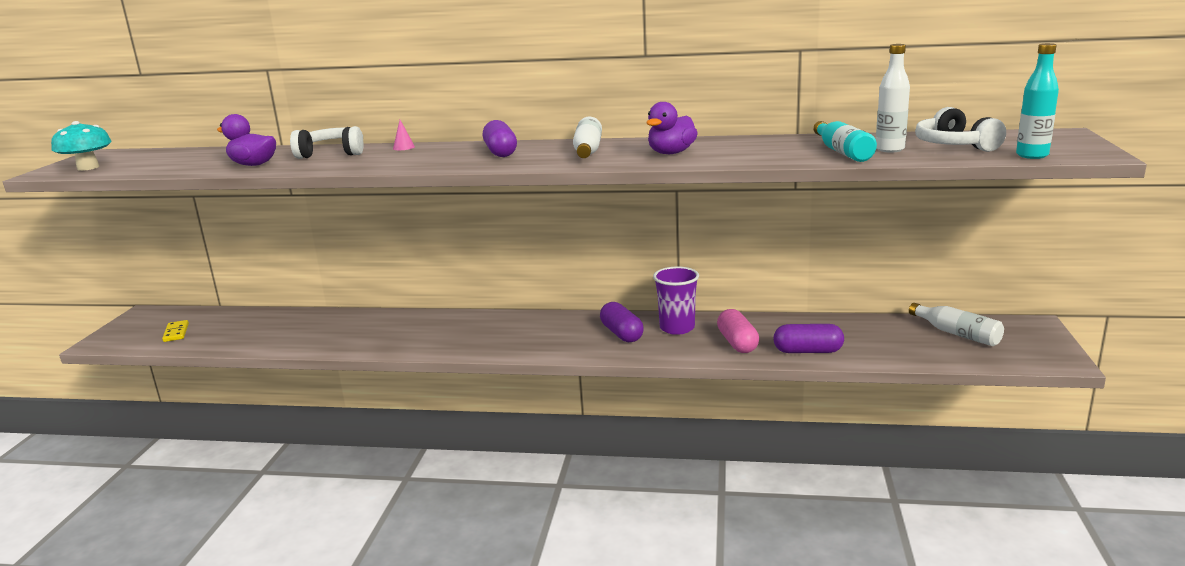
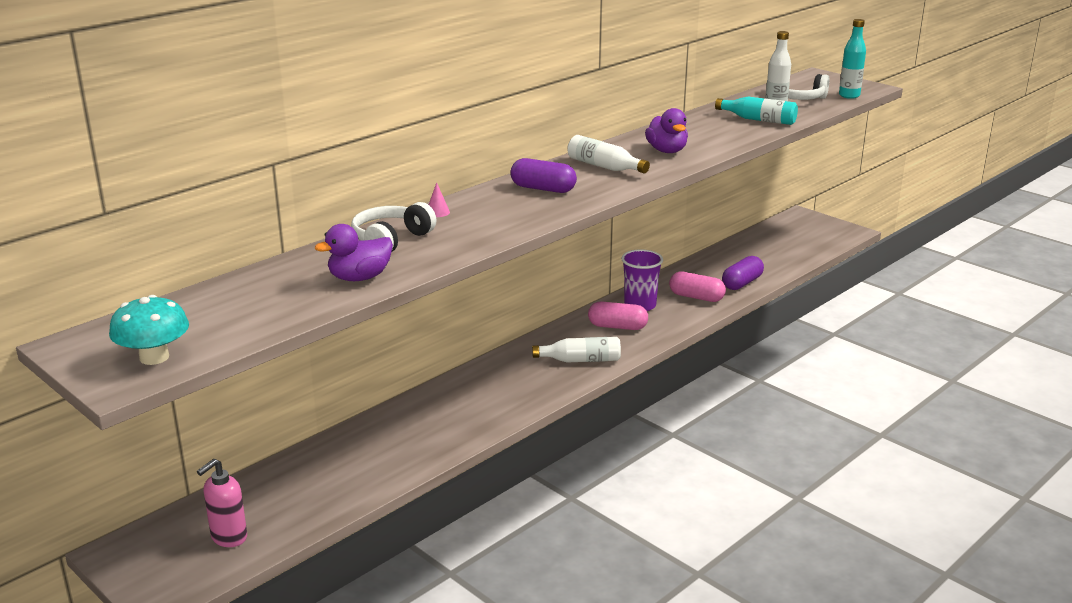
camera: 55 degrees left, 5 degrees up
(176, 333) = (228, 537): yellow domino -> pink soap dispenser
(621, 334) = (617, 327): purple capsule -> pink capsule
(957, 334) = (782, 237): white bottle -> white bottle (580, 360)

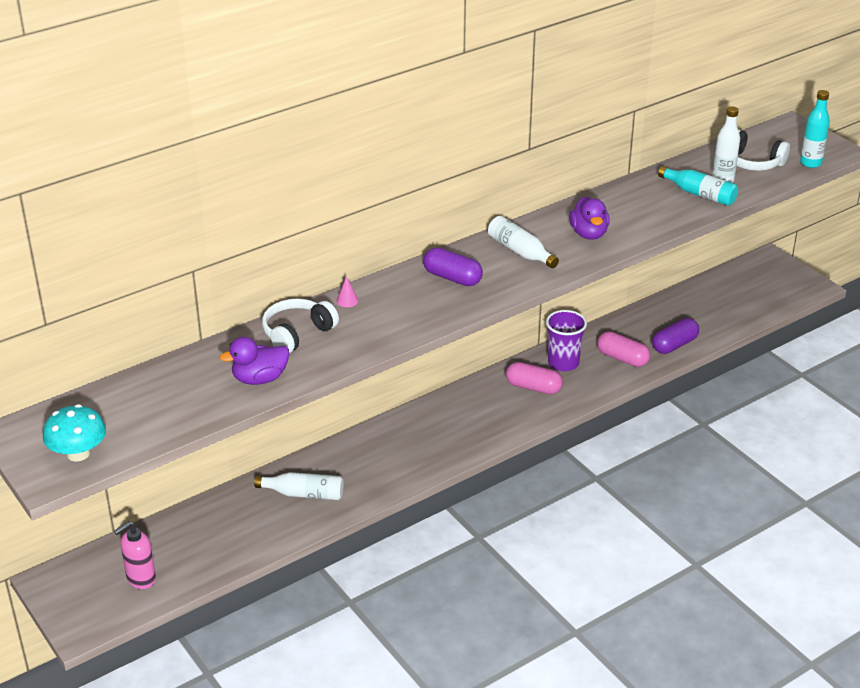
camera: 10 degrees right, 10 degrees up
(580, 360) = (487, 424): white bottle -> white bottle (304, 494)

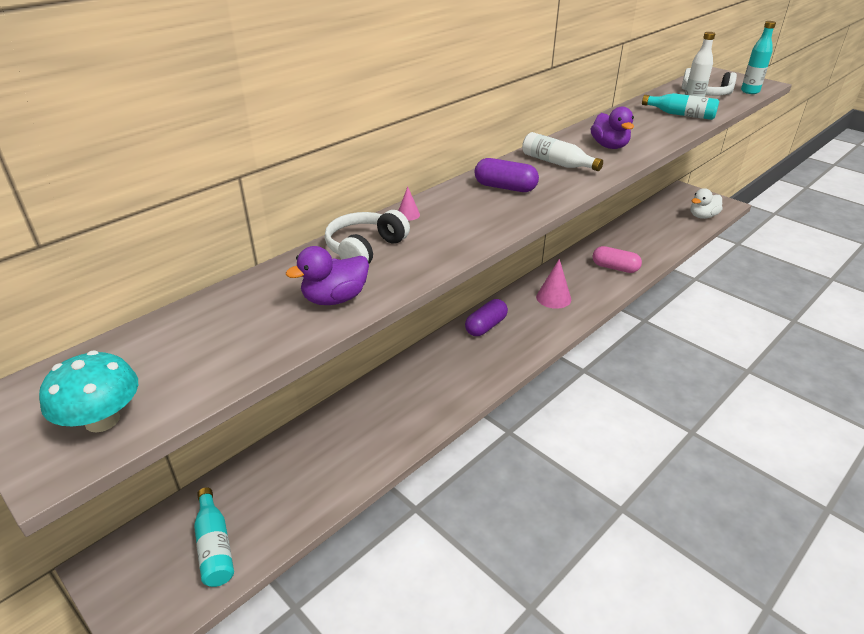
camera: 10 degrees left, 0 degrees up
(140, 579) = (215, 546): pink soap dispenser -> turquoise bottle
(304, 494) = (377, 420): white bottle -> none
(533, 387) = (553, 298): pink capsule -> pink cone
(563, 363) = (569, 276): purple cup -> none
(674, 345) = (650, 254): purple capsule -> purple capsule (486, 326)
(771, 300) = (702, 216): none -> white duck

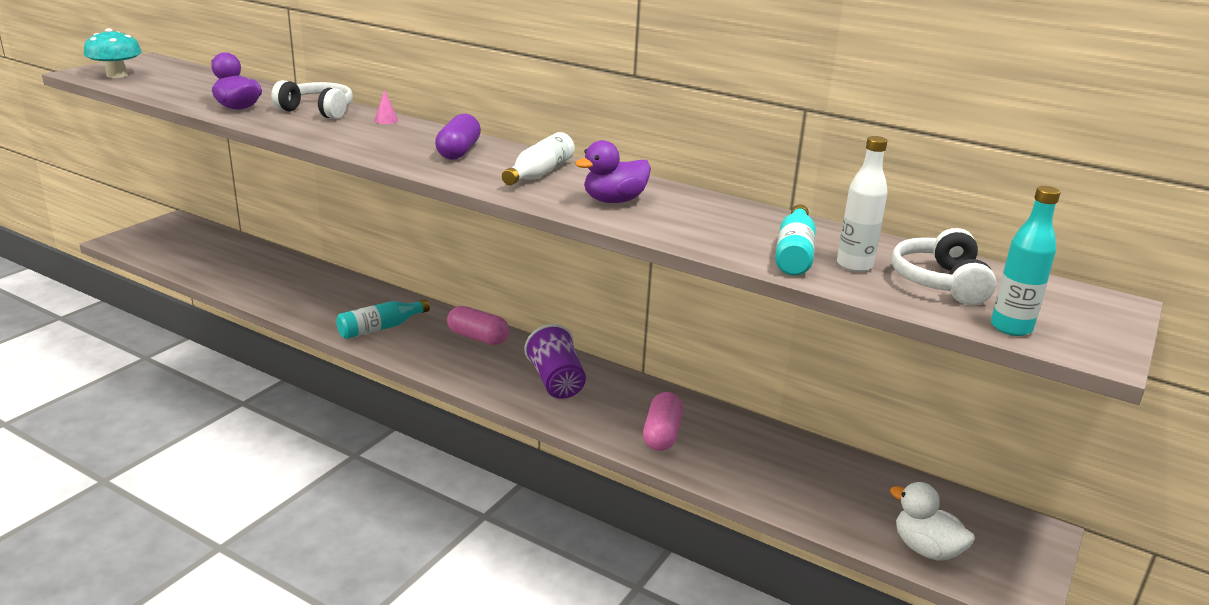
camera: 75 degrees right, 10 degrees down
(215, 546) = (181, 250): turquoise bottle -> turquoise bottle (380, 328)
(486, 326) = (478, 338): purple capsule -> pink capsule
(553, 298) = (556, 382): pink cone -> purple cup

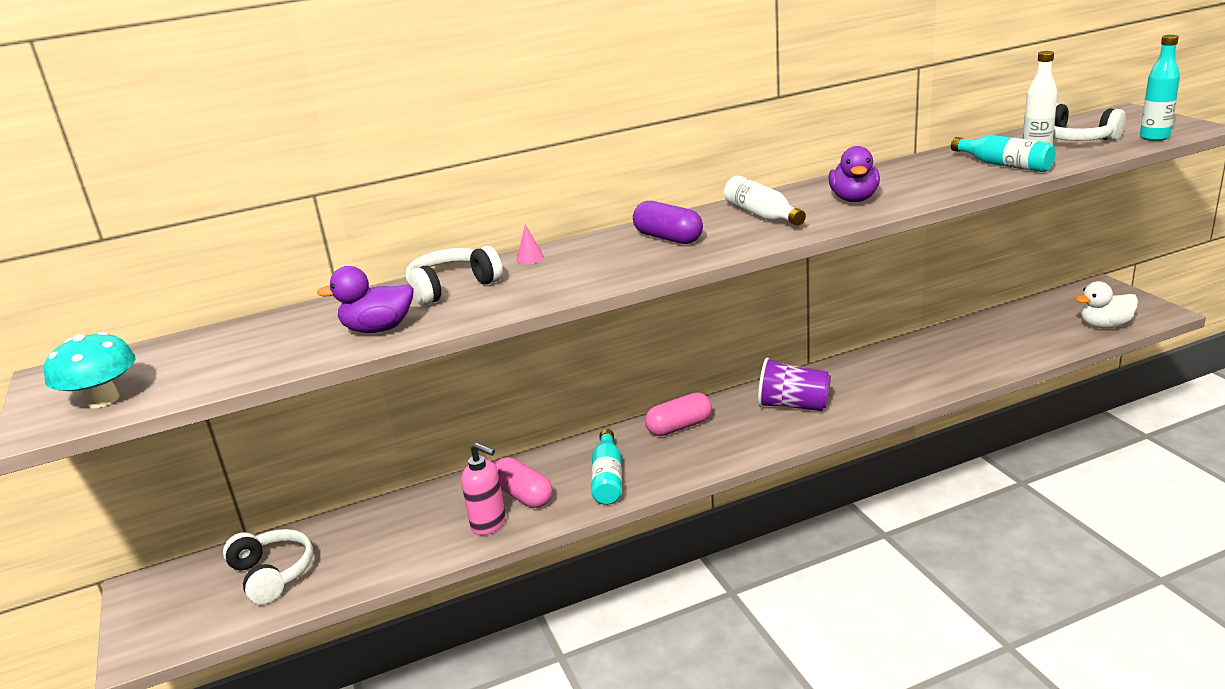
camera: 50 degrees left, 0 degrees up
(203, 251) = (272, 574): none -> white headphones
(294, 301) = (489, 524): none -> pink soap dispenser
(662, 434) = (910, 379): pink capsule -> pink capsule (523, 495)

